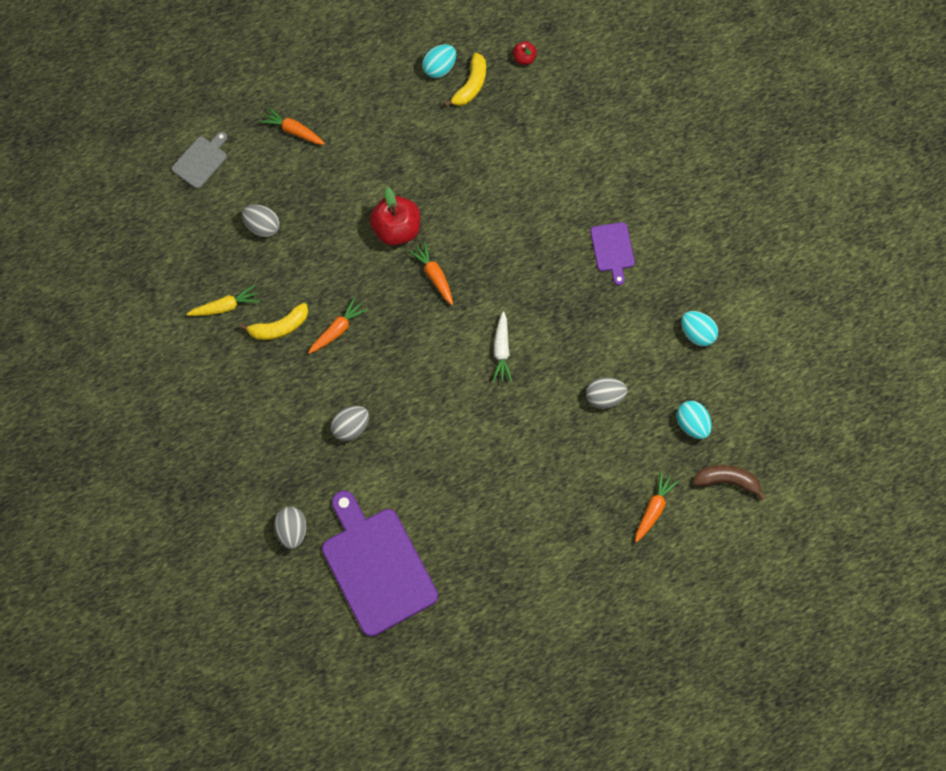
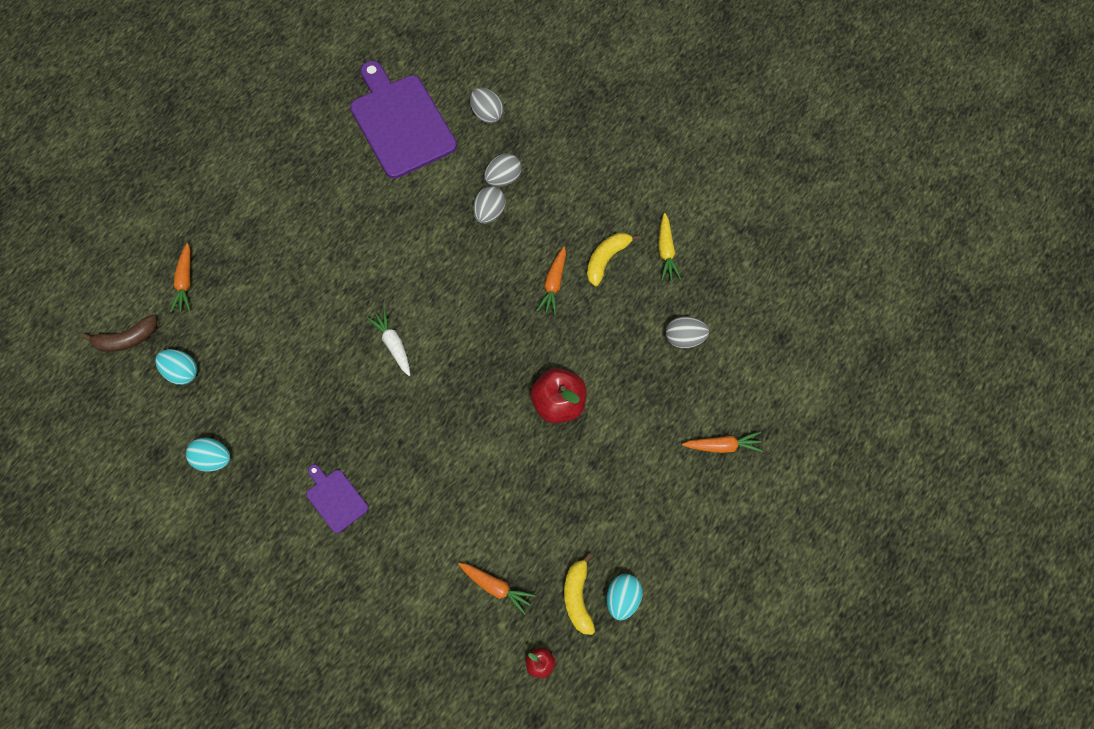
camera: 150 degrees right, 5 degrees down
(201, 160) = (787, 367): grey cutting board -> none
(225, 306) = (666, 251): yellow carrot -> yellow carrot turned 45 degrees counterclockwise
(377, 566) = (401, 122): purple cutting board -> purple cutting board turned 150 degrees counterclockwise
(434, 275) = (496, 379): orange carrot -> orange carrot (496, 587)
(604, 396) = (275, 353): grey egg -> grey egg (503, 178)

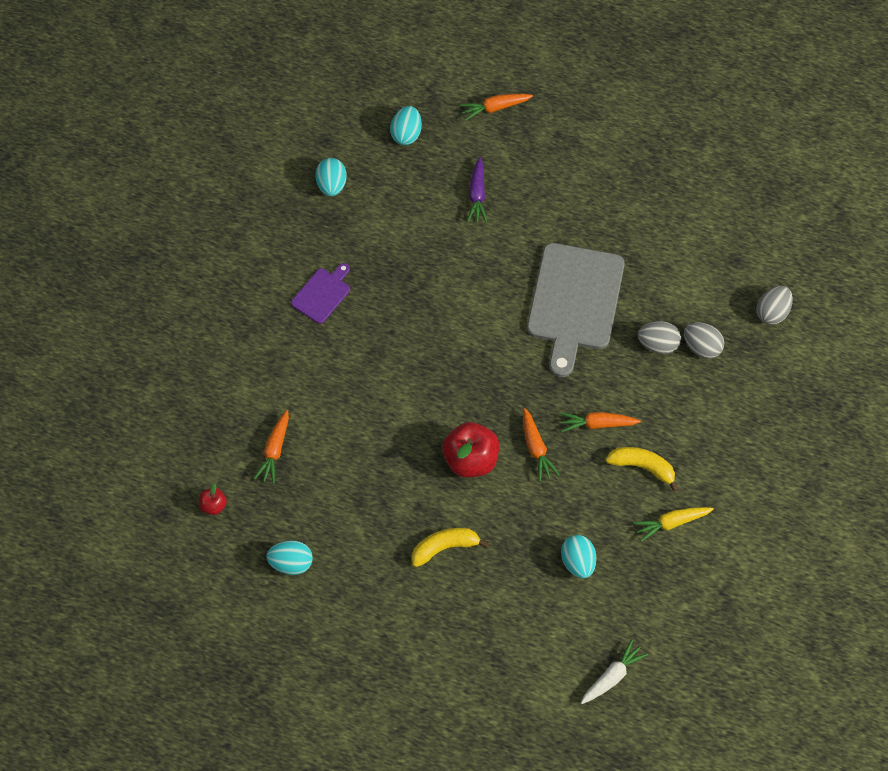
camera: 75 degrees right, 5 degrees down
(126, 339) = (424, 81): brown banana -> none
(276, 324) = (477, 195): none -> purple carrot
(393, 344) = (487, 298): white carrot -> white carrot (612, 676)
(401, 122) = (732, 237): purple cutting board -> none
(423, 270) = (574, 302): none -> grey cutting board
(578, 598) = (282, 523): yellow banana -> yellow banana (444, 547)
(684, 338) = (578, 562): grey egg -> turquoise egg
(722, 446) = (471, 623): orange carrot -> orange carrot (536, 448)

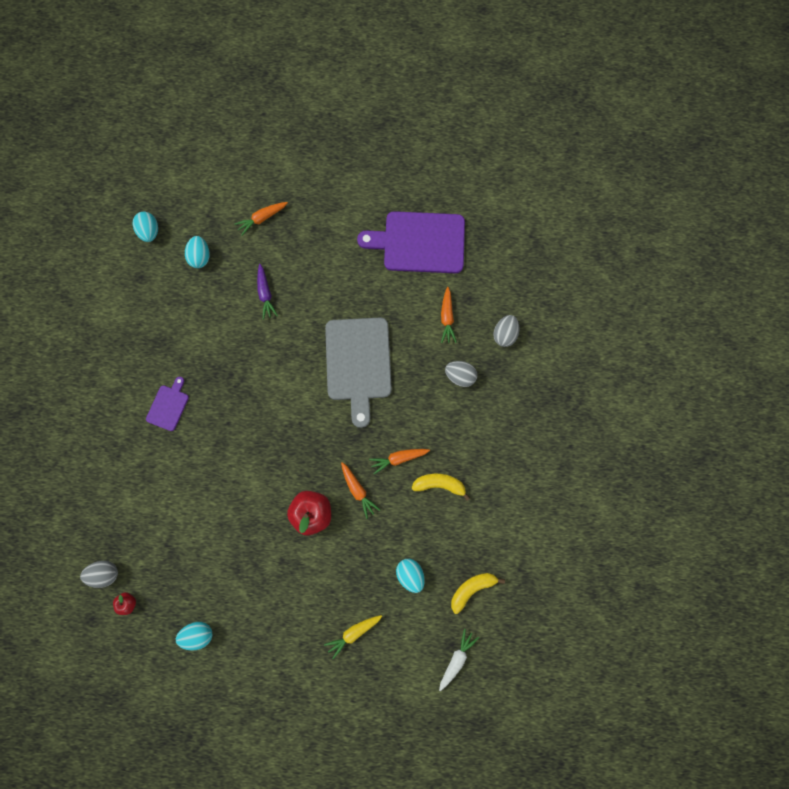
camera: 15 degrees left, 15 degrees up
(274, 450) = (163, 544): orange carrot -> orange carrot (447, 317)
(331, 185) = (154, 314): turquoise egg -> turquoise egg (149, 231)
(444, 547) = (309, 589): yellow banana -> yellow banana (472, 589)
(658, 344) = (427, 382): grey egg -> grey egg (105, 573)
(672, 523) = (471, 524): yellow carrot -> yellow carrot (353, 633)
(689, 180) = (419, 242): none -> purple cutting board

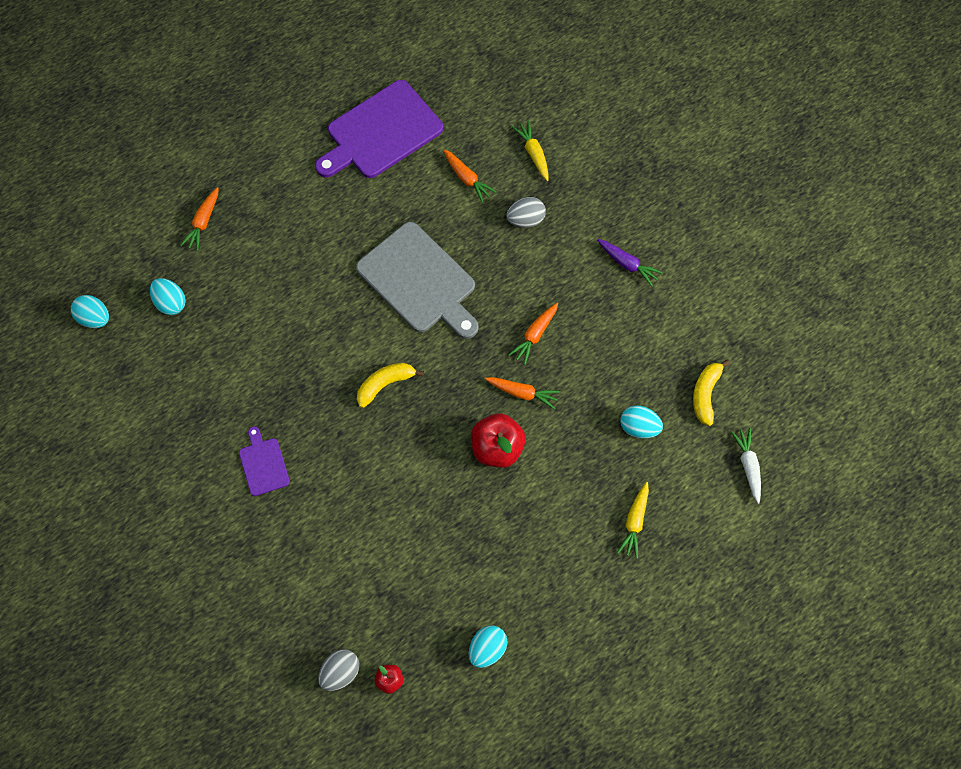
camera: 40 degrees left, 10 degrees down
(265, 294) = (269, 287): purple carrot -> purple carrot (627, 264)
(439, 484) = (593, 328): yellow banana -> yellow banana (385, 384)
(504, 334) = (533, 154): grey egg -> yellow carrot

